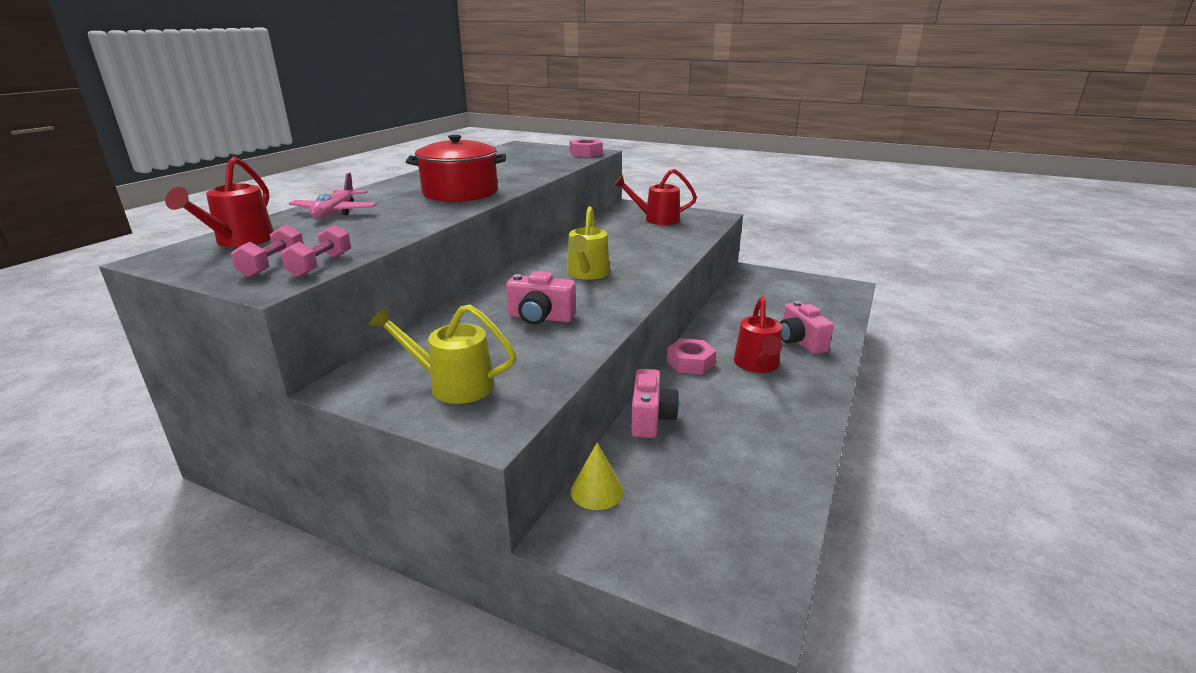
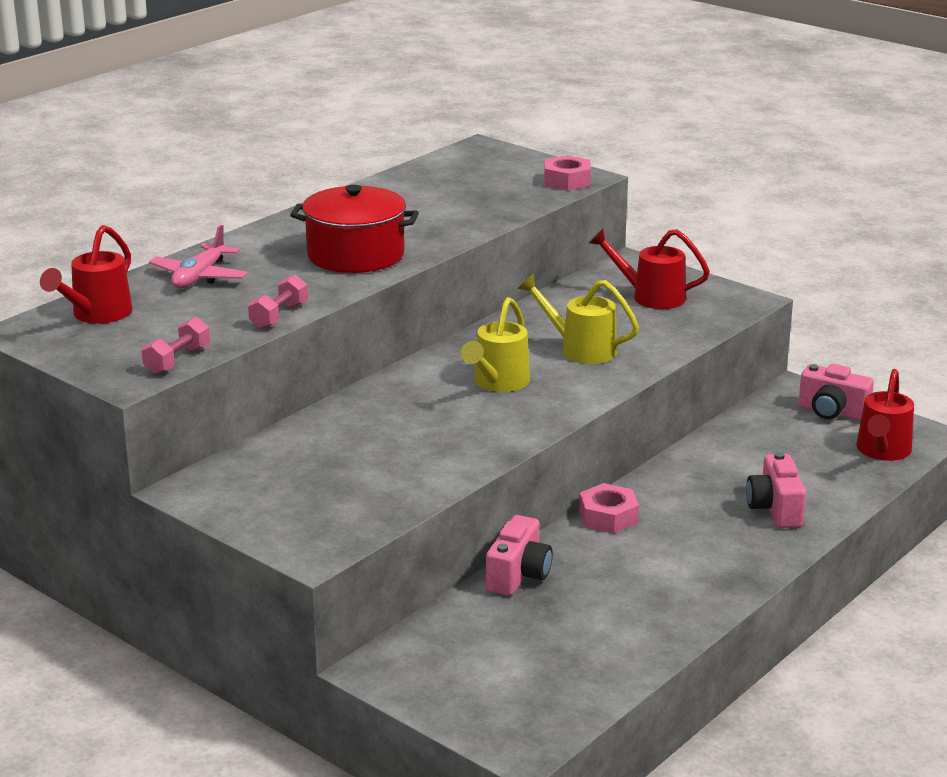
camera: 15 degrees right, 0 degrees up
(273, 265) = (131, 354): pink dumbbell -> pink dumbbell (279, 316)
(453, 385) = (291, 504): yellow watering can -> yellow watering can (580, 349)
(540, 318) = (411, 438): pink camera -> pink camera (832, 412)
(597, 491) = (422, 636): yellow cone -> none
(757, 365) = (692, 532): red watering can -> red watering can (882, 451)

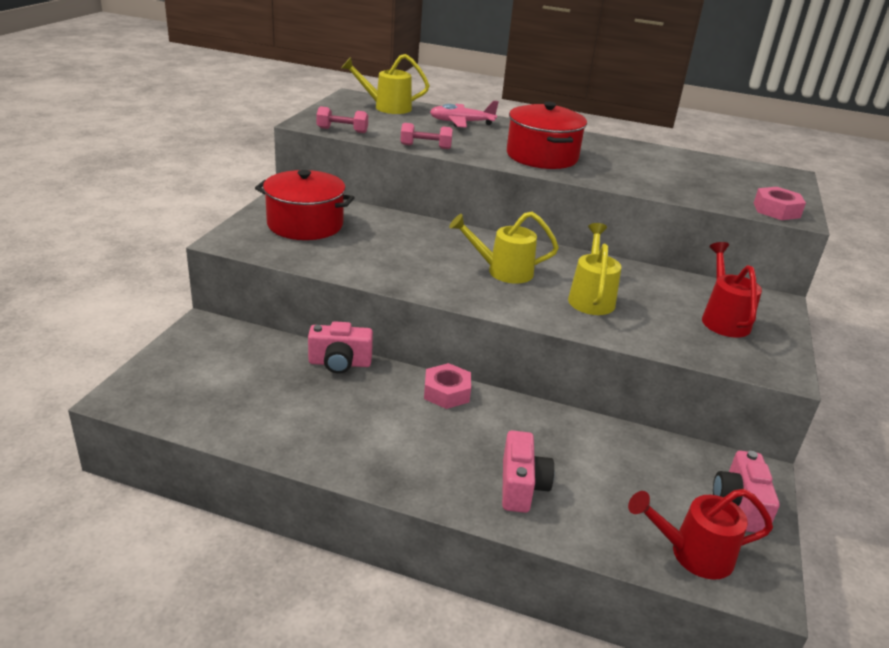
camera: 65 degrees right, 5 degrees up
(97, 315) = (387, 107): red watering can -> yellow watering can
(294, 488) = (305, 224): none -> red pot
(775, 509) = (521, 486): pink camera -> pink camera turned 120 degrees clockwise

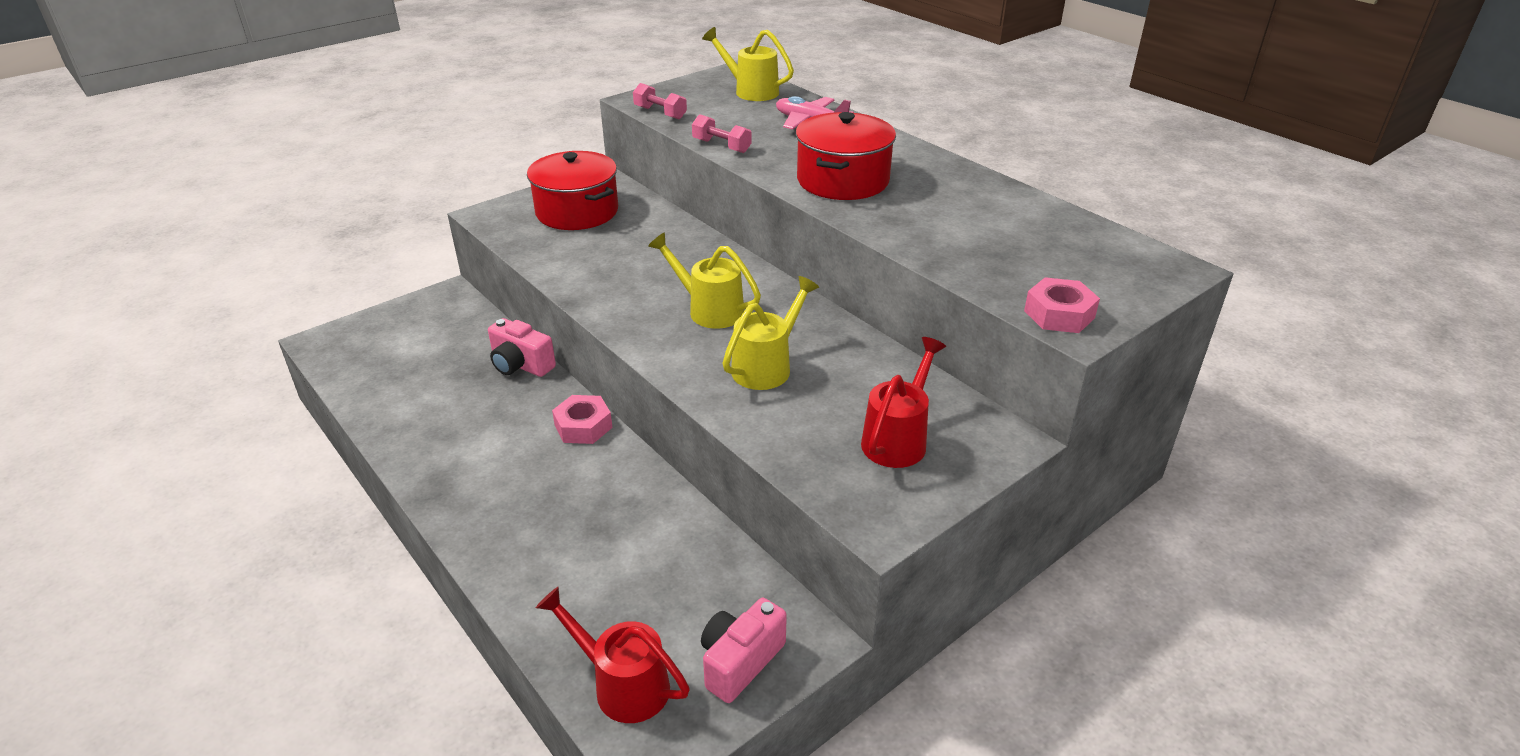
camera: 35 degrees right, 5 degrees up
(521, 486) = (540, 545): pink camera -> none

